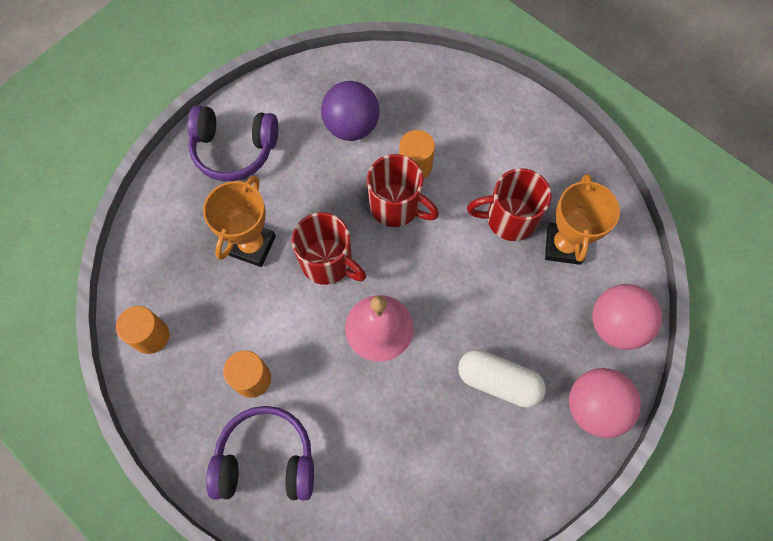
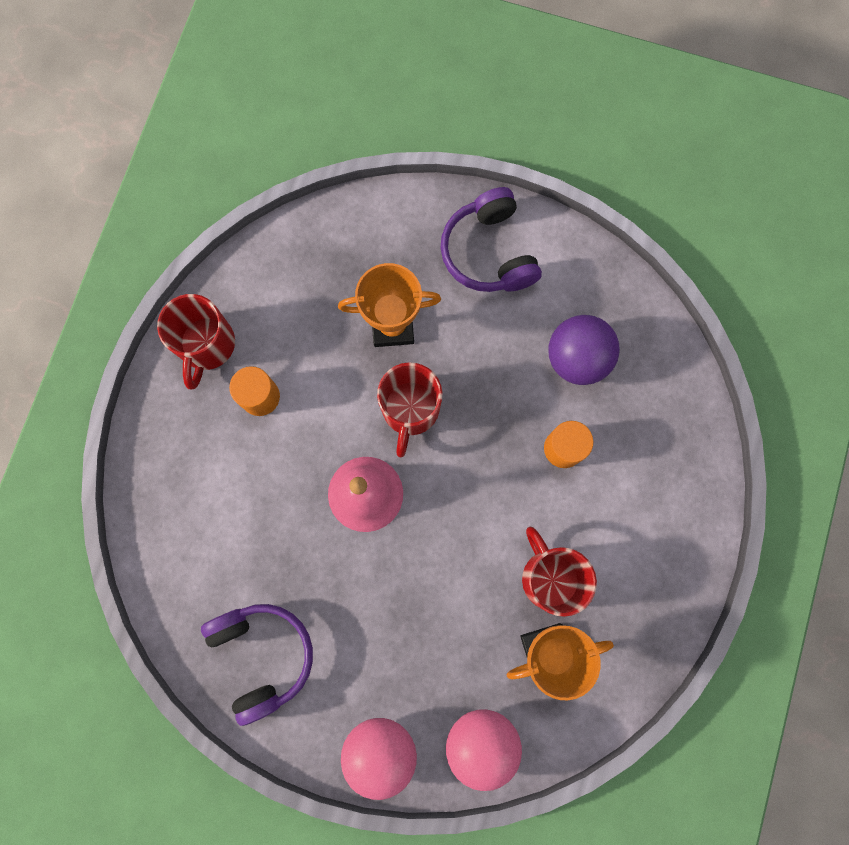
camera: 65 degrees right, 10 degrees up
(151, 336) = (259, 281): orange cylinder -> none
(266, 460) = (191, 448): purple headphones -> purple headphones (262, 655)
(396, 206) = (506, 450): red mug -> red mug (207, 345)
(498, 382) = (363, 639): white capsule -> none

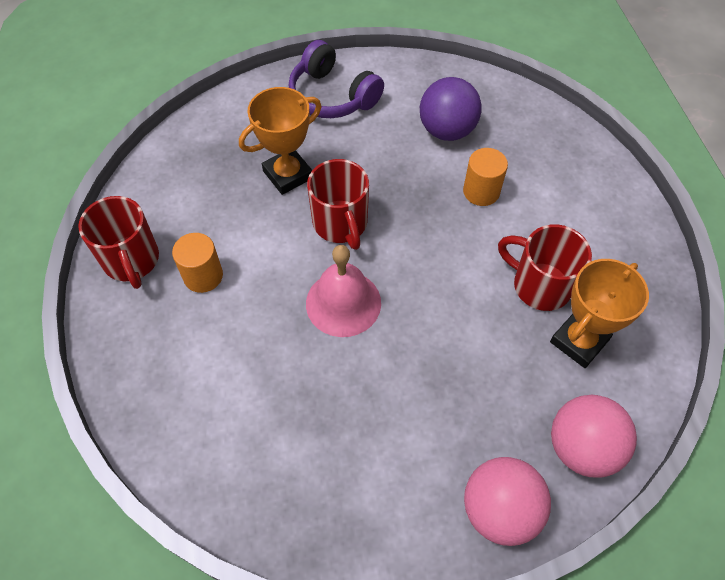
camera: 30 degrees left, 20 degrees down
(262, 655) = (332, 489): purple headphones -> none

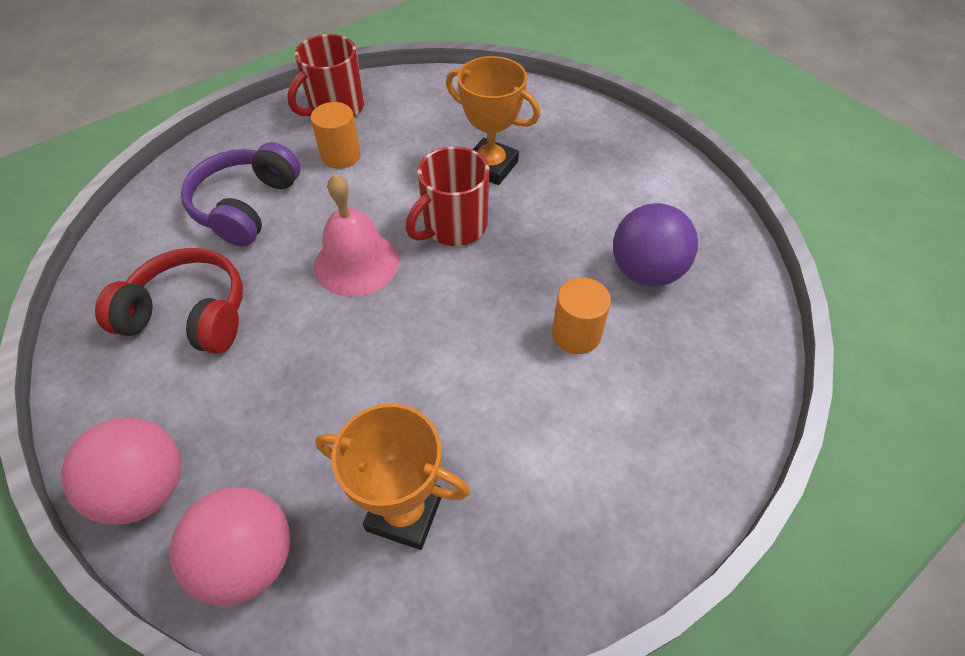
camera: 65 degrees right, 5 degrees down
(332, 96) = (618, 161): purple headphones -> purple headphones (246, 206)
(336, 446) = (189, 315): none -> red headphones
(539, 285) = (469, 440): red mug -> none

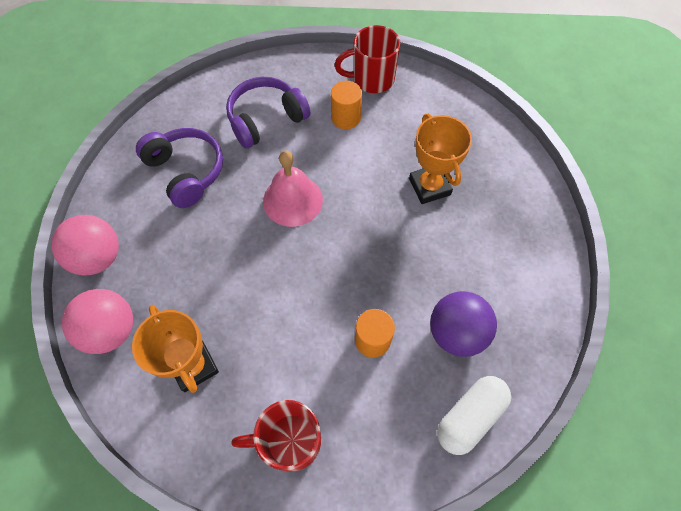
camera: 40 degrees right, 10 degrees up
(189, 315) = (186, 172): red headphones -> purple headphones
(453, 226) = (367, 214): red mug -> red mug (289, 441)
(734, 333) = (470, 417): none -> white capsule

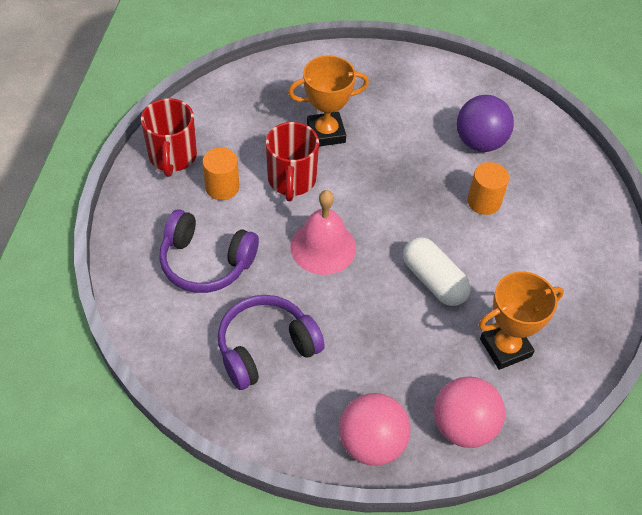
camera: 85 degrees left, 10 degrees down
(266, 119) = (206, 262): purple headphones -> purple headphones turned 45 degrees counterclockwise
(289, 441) = (575, 274): red mug -> red mug (291, 180)
(470, 417) = (553, 147): white capsule -> white capsule (434, 280)

